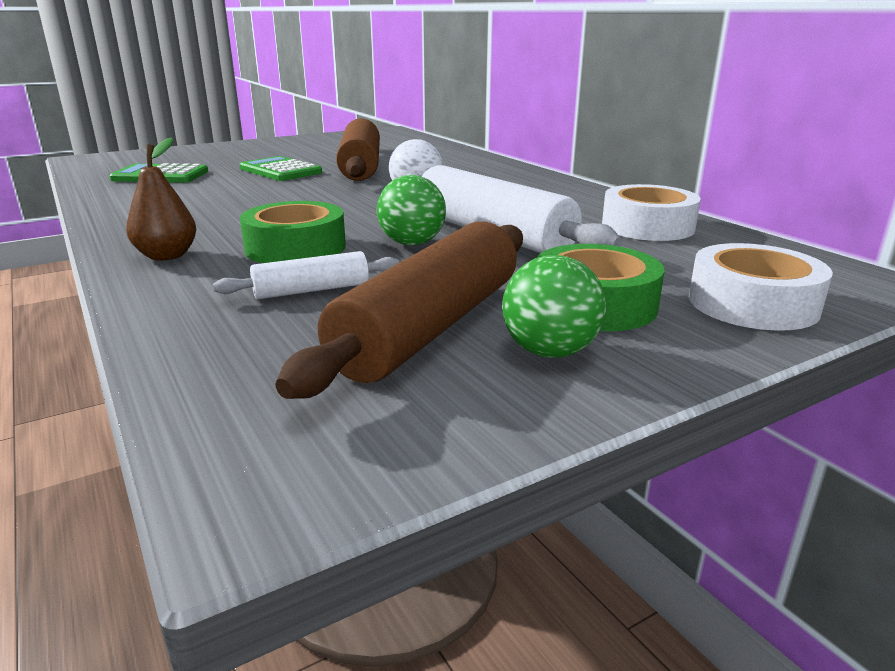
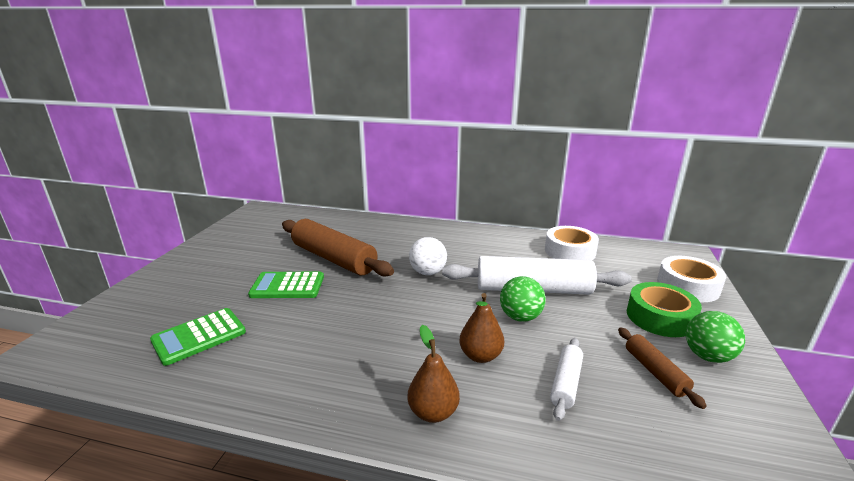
camera: 45 degrees left, 0 degrees up
(295, 248) = (480, 356): green tape -> brown pear
(431, 327) = (655, 372): brown rolling pin -> brown rolling pin, size x0.49

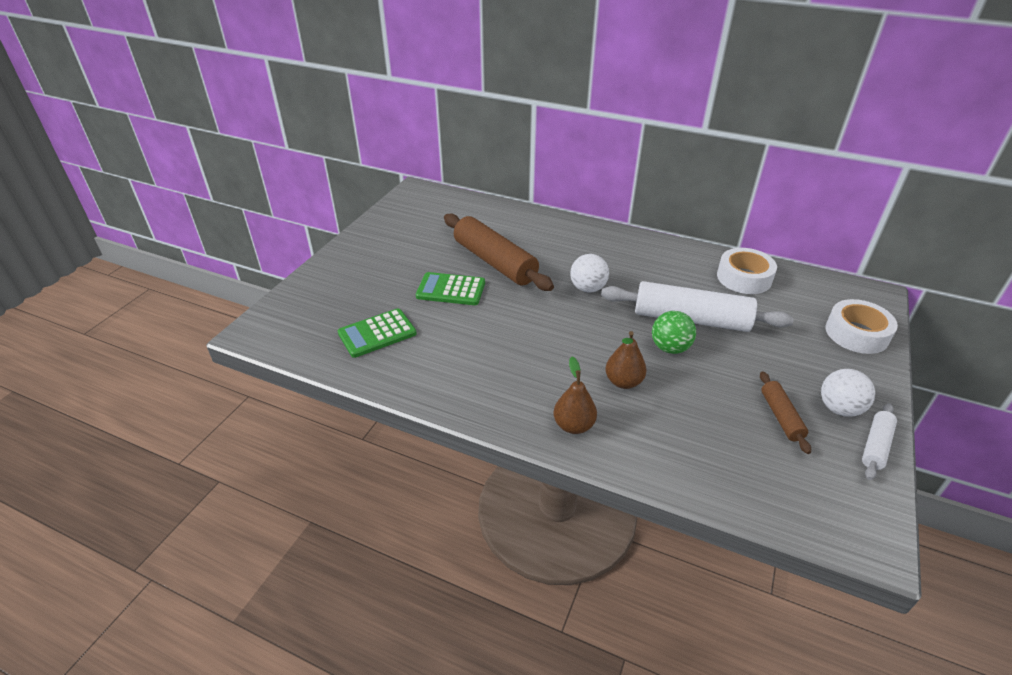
camera: 10 degrees right, 15 degrees up
(566, 383) = (694, 416): white rolling pin -> white rolling pin (876, 446)
(660, 317) = (810, 364): green tape -> none
(707, 356) = (839, 408): green ball -> white ball

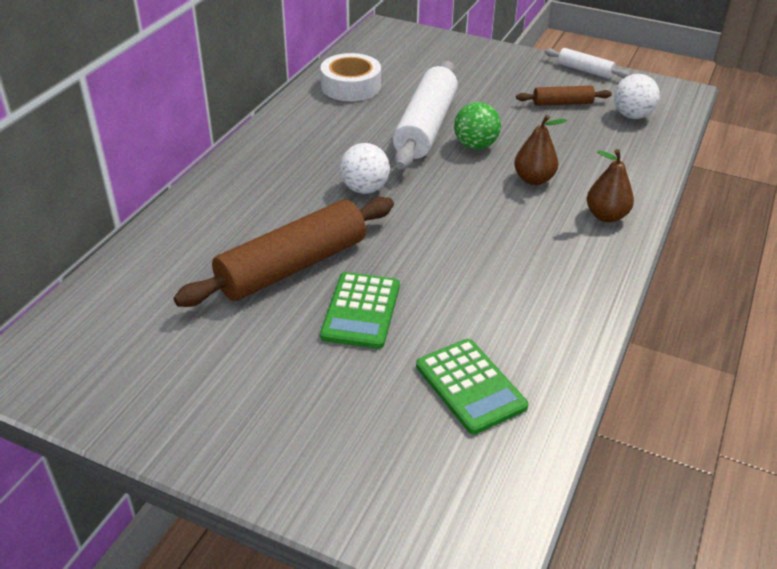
camera: 90 degrees left, 0 degrees up
(839, 408) = (545, 76): white ball -> white ball (632, 115)
(856, 333) = (444, 48): white tape -> none

